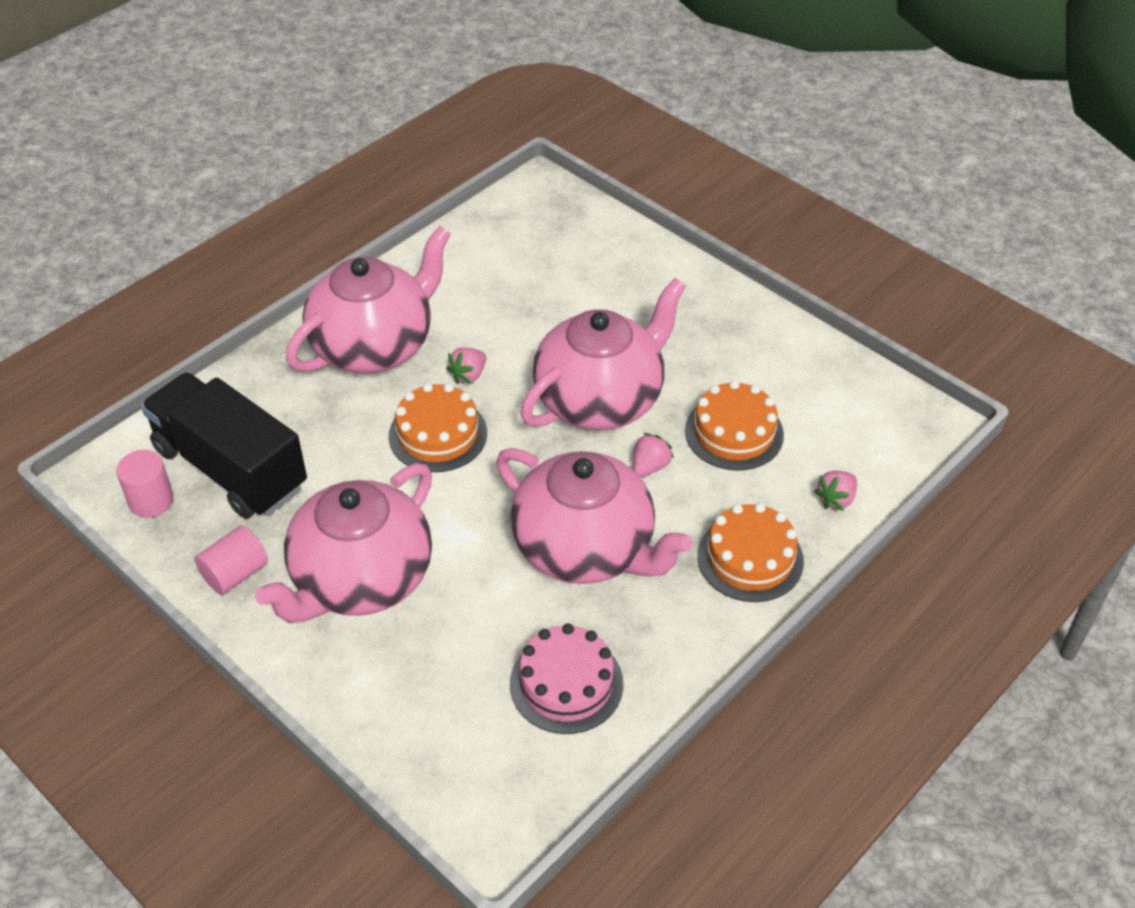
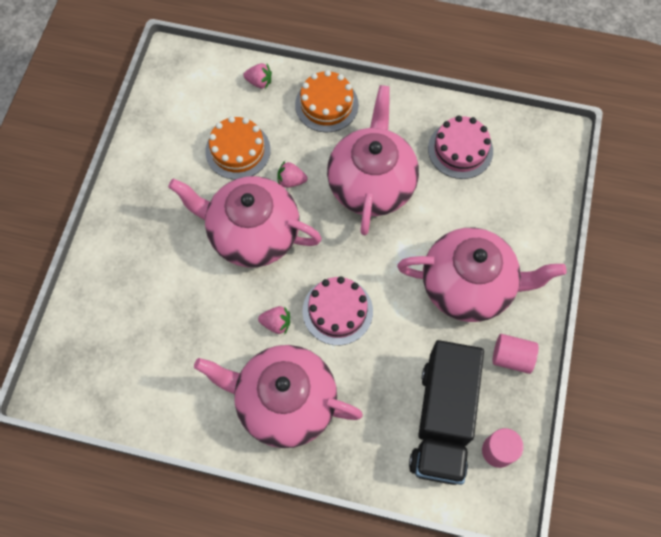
camera: 120 degrees left, 20 degrees up
(438, 434) = (337, 311): orange cake -> pink cake

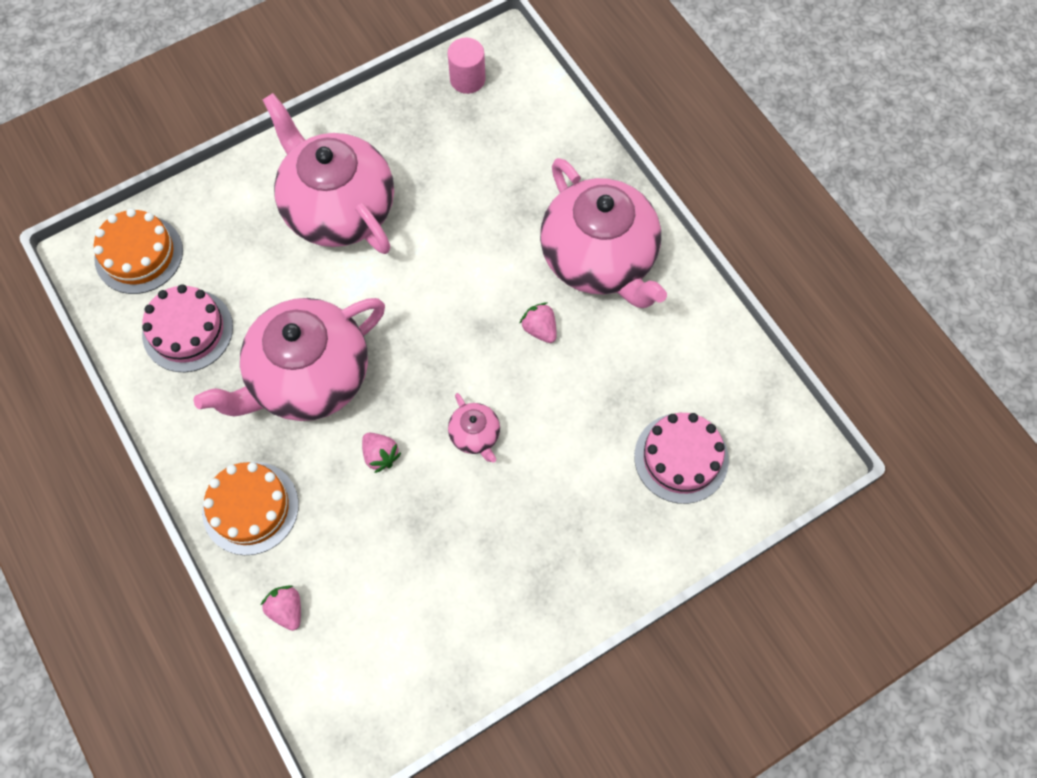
camera: 135 degrees left, 0 degrees up
(238, 150) = (397, 544): orange cake -> orange cake (139, 254)
(252, 233) = (475, 435): pink teapot -> pink teapot, size x0.41
(337, 311) = (474, 290): pink cake -> pink cake (681, 458)
(442, 420) = (484, 134): black truck -> none
(511, 357) = (375, 127): pink cylinder -> none

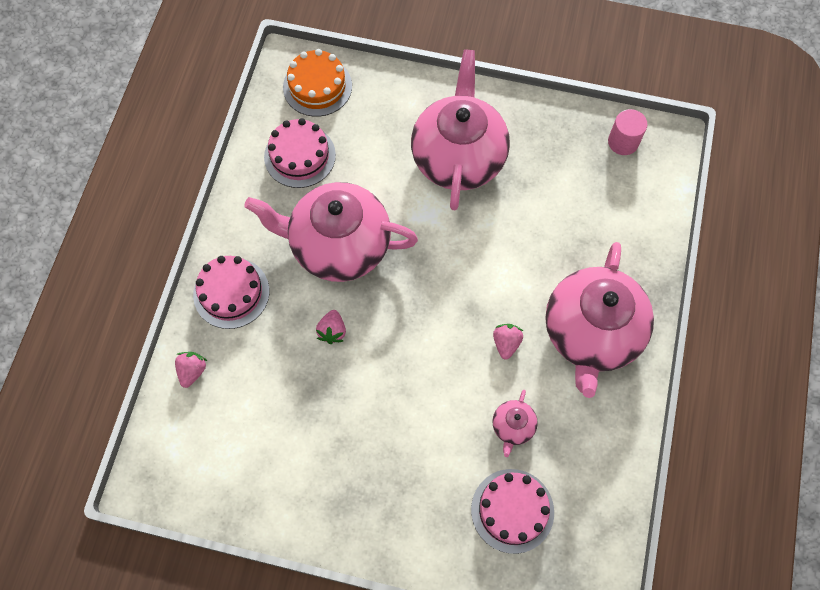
camera: 45 degrees right, 0 degrees up
(250, 508) = (231, 293): orange cake -> pink cake
(475, 435) = (399, 372): pink teapot -> pink teapot (512, 427)

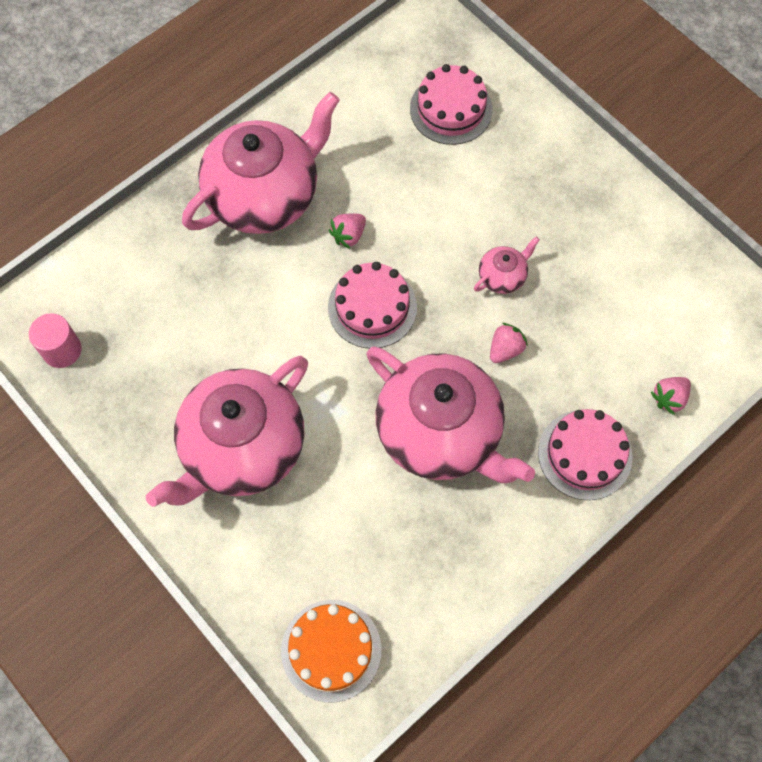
camera: 145 degrees left, 0 degrees up
(300, 156) = (413, 568): pink cake -> pink cake (372, 307)
(512, 427) = (400, 167): pink teapot -> pink teapot (502, 276)

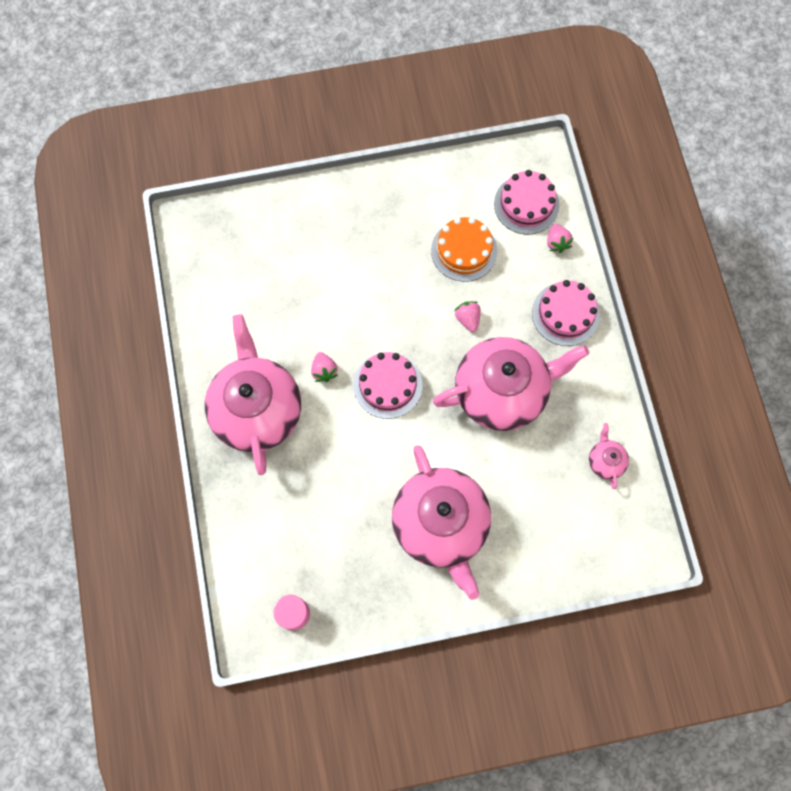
camera: 60 degrees left, 5 degrees up
(331, 650) = (608, 539): orange cake -> orange cake (464, 250)
(451, 109) = (268, 249): pink cake -> pink cake (526, 204)
(502, 276) = (415, 290): pink teapot -> pink teapot (605, 461)

